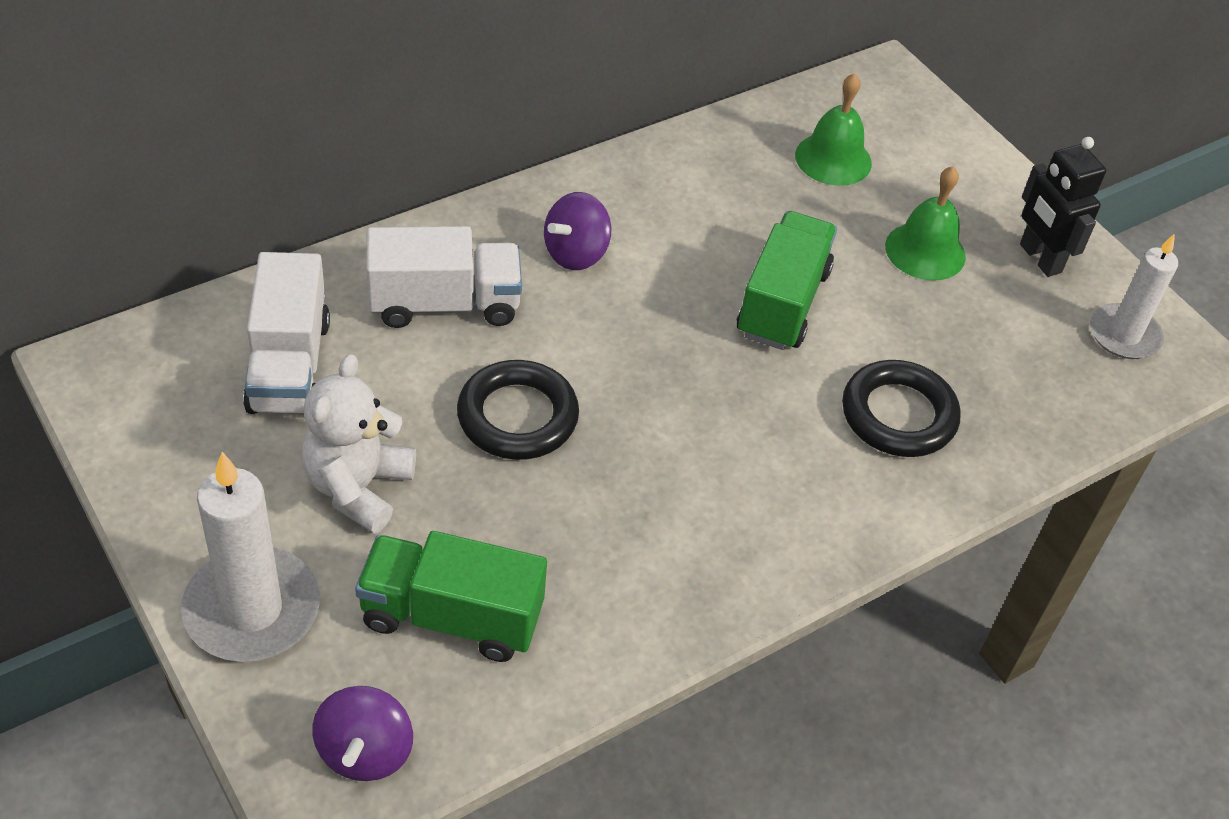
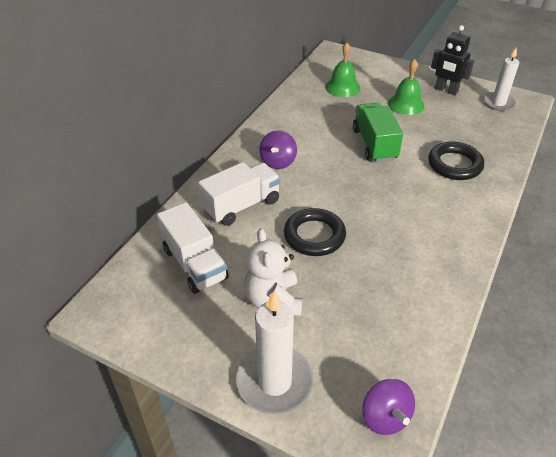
camera: 25 degrees left, 5 degrees down
(451, 616) = (365, 333): green truck -> none

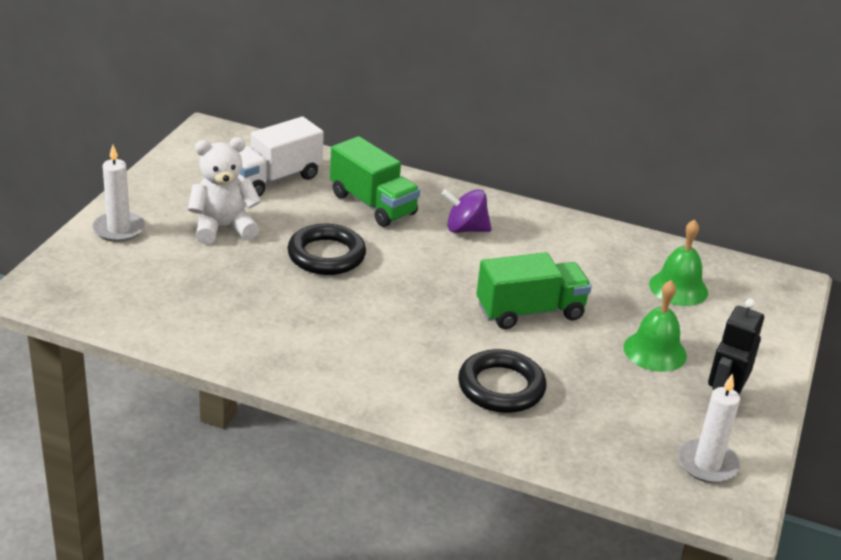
camera: 80 degrees right, 10 degrees down
(241, 206) = (373, 204): white truck -> green truck
(274, 382) = (119, 229): white candle -> white candle, size x0.67
(385, 417) = (70, 293): purple spinning top -> none

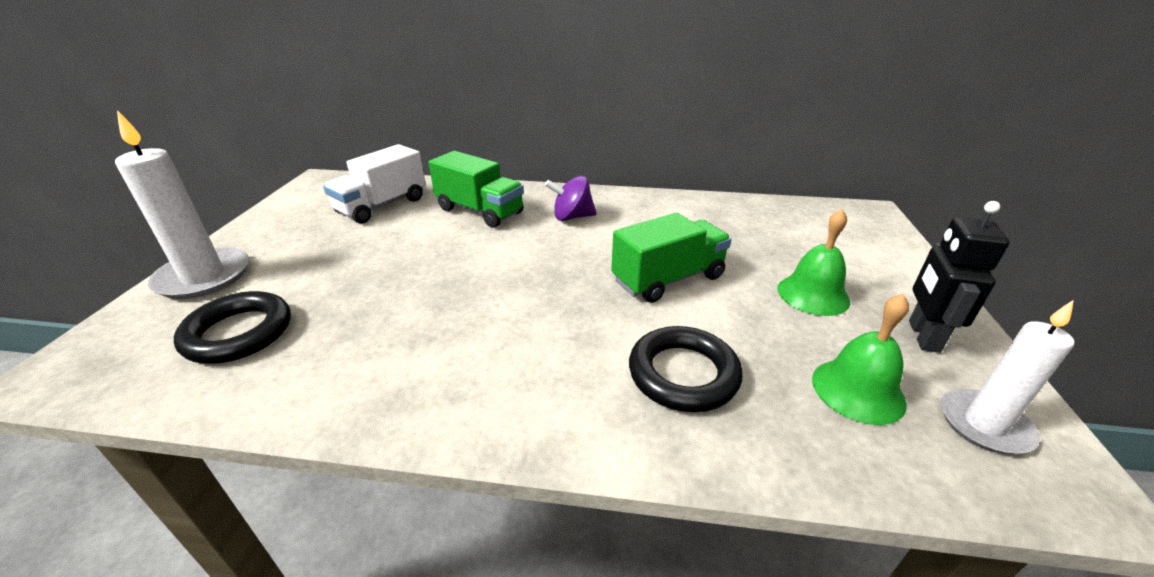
camera: 10 degrees left, 0 degrees up
(119, 229) = (204, 277): white candle -> white candle, size x1.50
(223, 228) = (327, 255): white teddy bear -> none
(326, 255) = (441, 263): black ring -> black ring (238, 333)
(678, 288) = (786, 232): green bell -> green bell (858, 390)

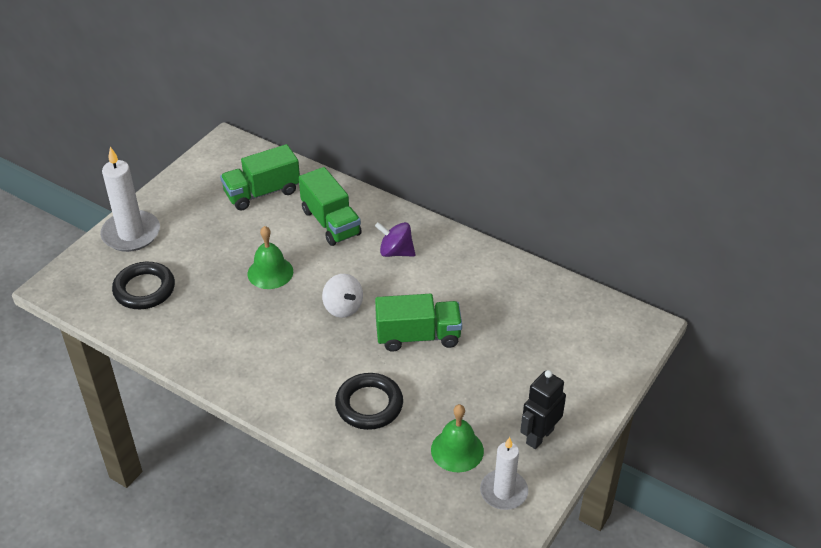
camera: 25 degrees right, 10 degrees up
(382, 206) = (262, 192): white truck -> green truck
(552, 277) = (343, 307): none -> white spinning top
(813, 294) = (504, 383): green bell -> green bell (270, 272)

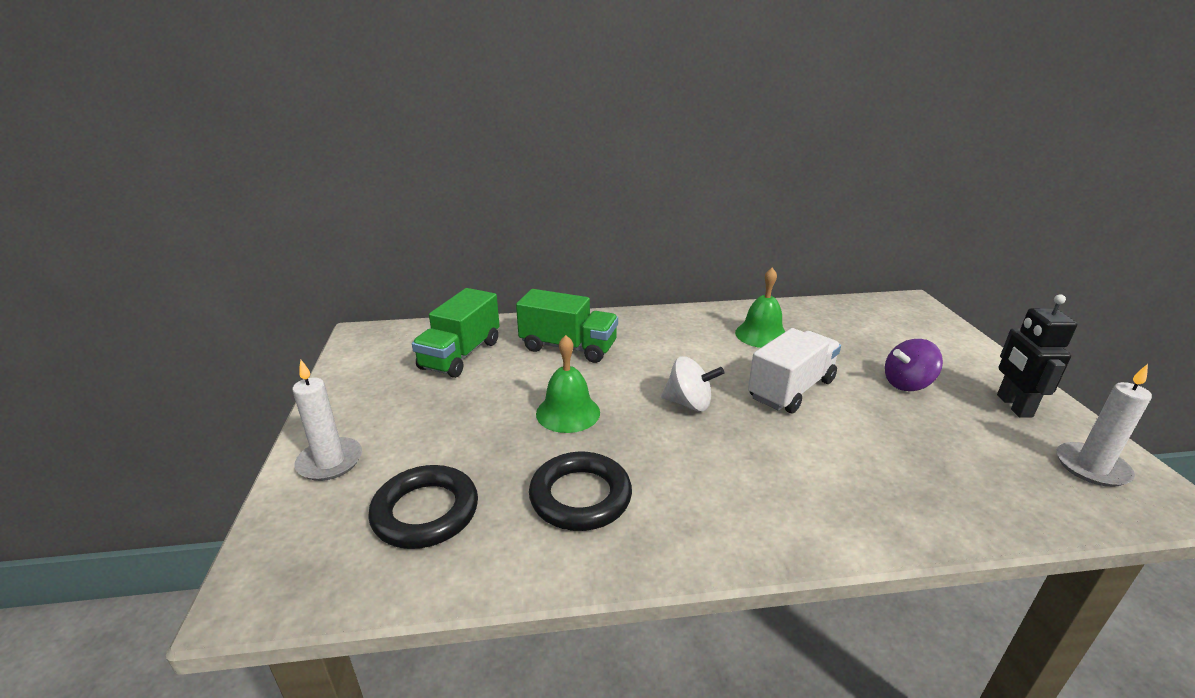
camera: 40 degrees left, 15 degrees down
(131, 234) = (330, 462): white candle -> white candle, size x0.67
(369, 405) = (861, 471): black ring -> black ring (580, 496)
(396, 252) = (662, 341): purple spinning top -> purple spinning top (907, 384)
(418, 336) = (791, 389): green truck -> white truck
(457, 450) = (995, 458): green bell -> green bell (761, 335)

